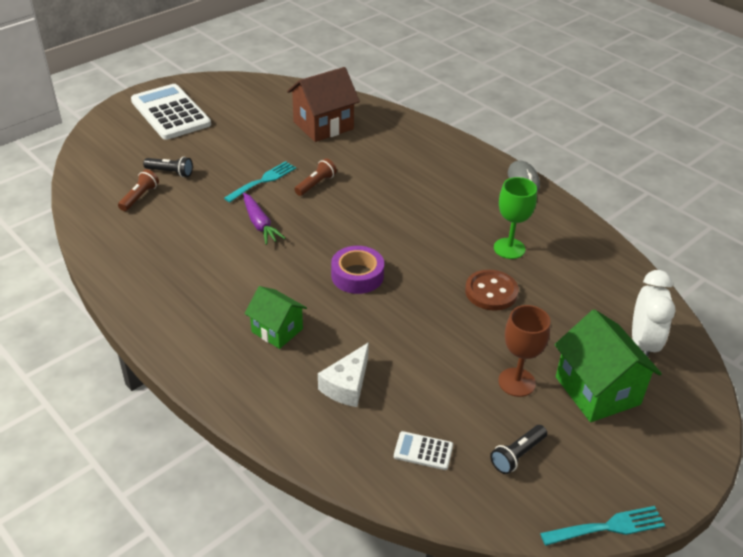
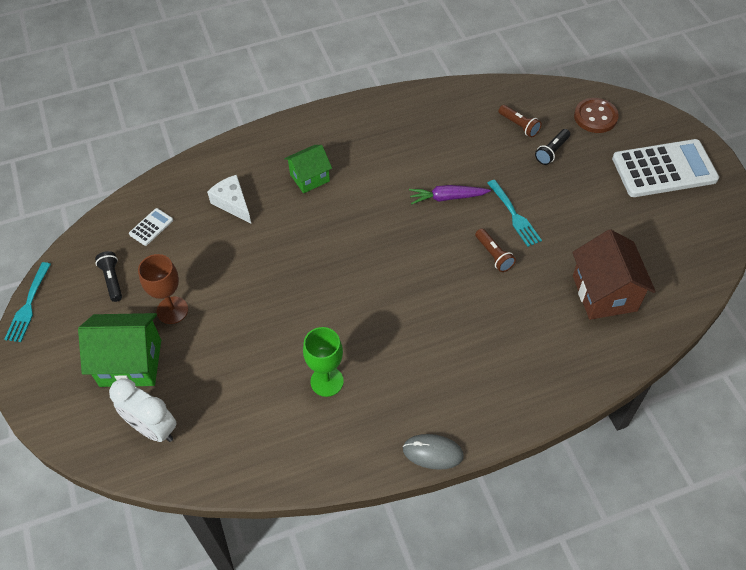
camera: 115 degrees right, 15 degrees up
(357, 275) = (346, 246): purple tape -> none
(491, 292) = (277, 338): brown button -> brown button (595, 117)

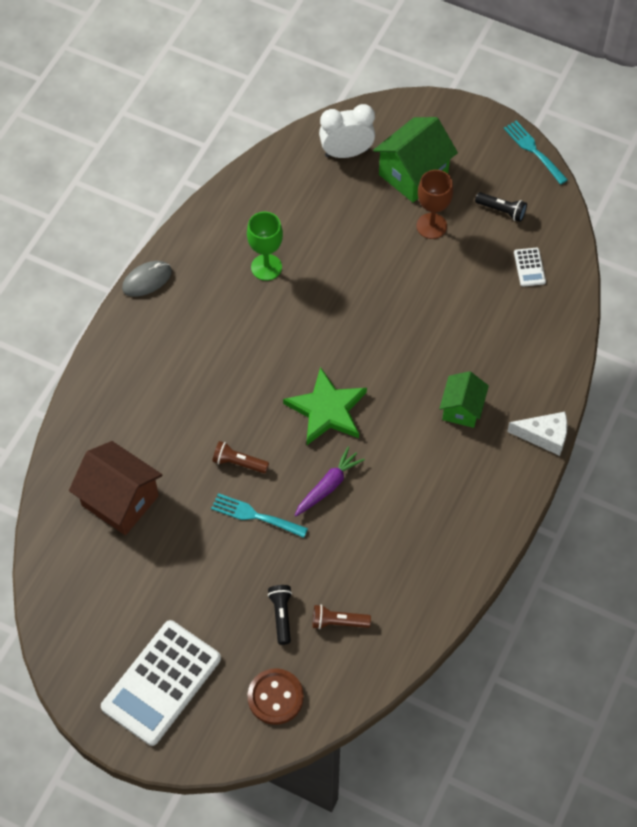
camera: 135 degrees right, 5 degrees up
(233, 203) = (494, 336): white cheese -> white cheese (544, 436)
(397, 243) = (327, 410): none -> green star

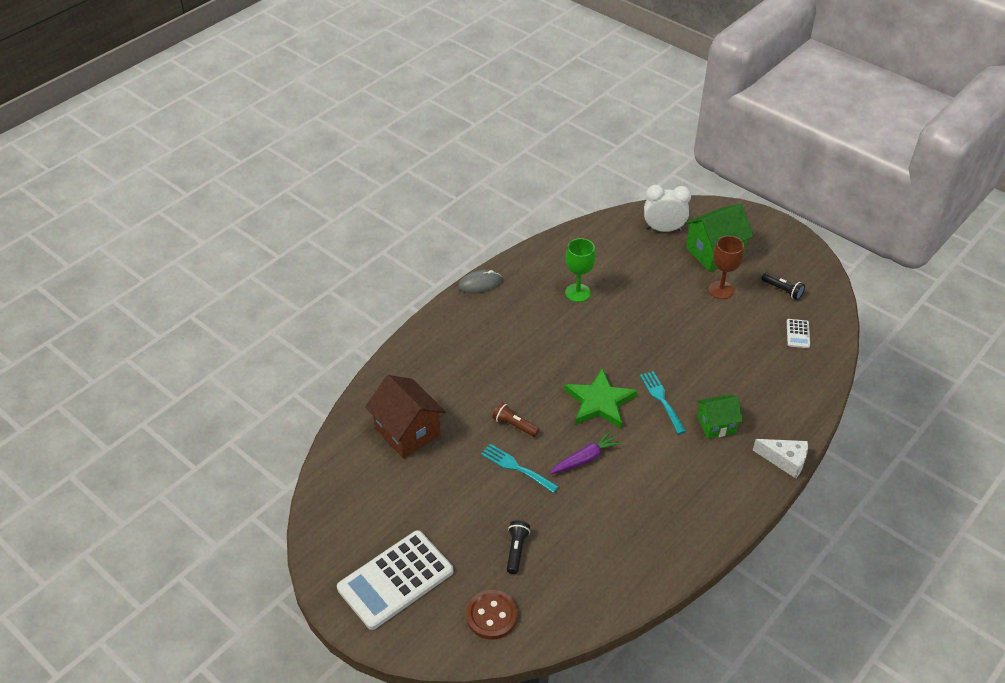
camera: 15 degrees right, 15 degrees down
(338, 622) = (565, 567): brown flashlight -> none
(462, 409) = (716, 425): green house -> green house turned 45 degrees clockwise
(533, 150) = (818, 254): turquoise fork -> turquoise fork (661, 399)

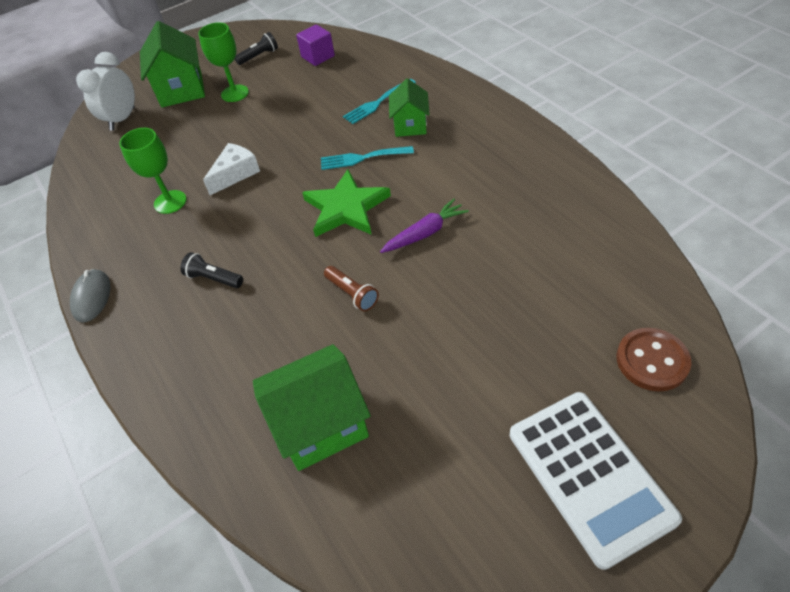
camera: 70 degrees left, 5 degrees up
(407, 432) = (321, 424): brown house -> green house
(514, 425) = (352, 294): brown flashlight -> brown flashlight turned 90 degrees counterclockwise
(516, 467) = (421, 301): turquoise fork -> turquoise fork (377, 103)
(516, 550) = (551, 320): black flashlight -> black flashlight (213, 278)
(585, 458) = (425, 233): purple carrot -> purple carrot turned 75 degrees clockwise
(721, 290) = (235, 93): brown goblet -> green goblet
(785, 460) = (467, 89): white cheese -> white cheese (235, 174)
(798, 334) = (318, 56): white calculator -> purple cube

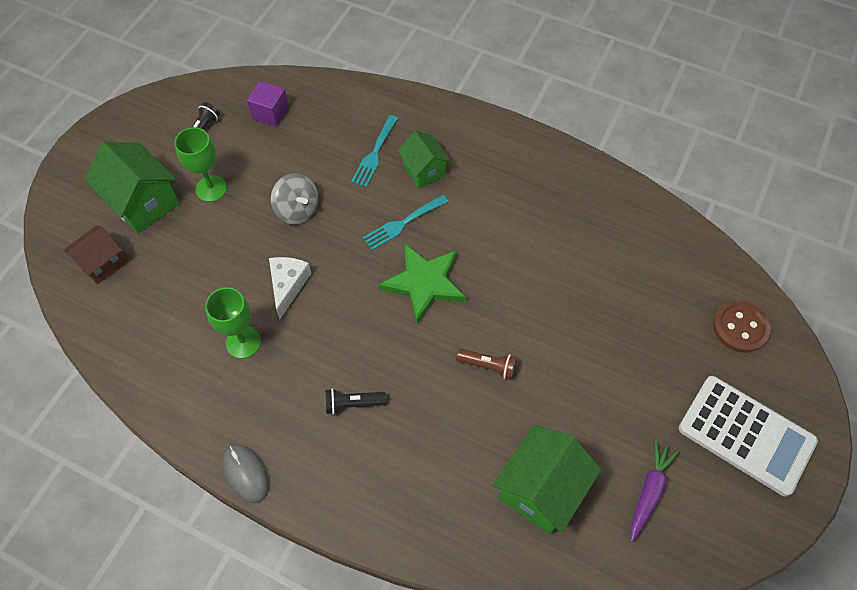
camera: 35 degrees left, 10 degrees up
(122, 119) = (102, 263): white clock -> brown house
(285, 124) = (297, 210): none -> grey spinning top
(425, 233) = (511, 282): purple carrot -> purple carrot (649, 491)

